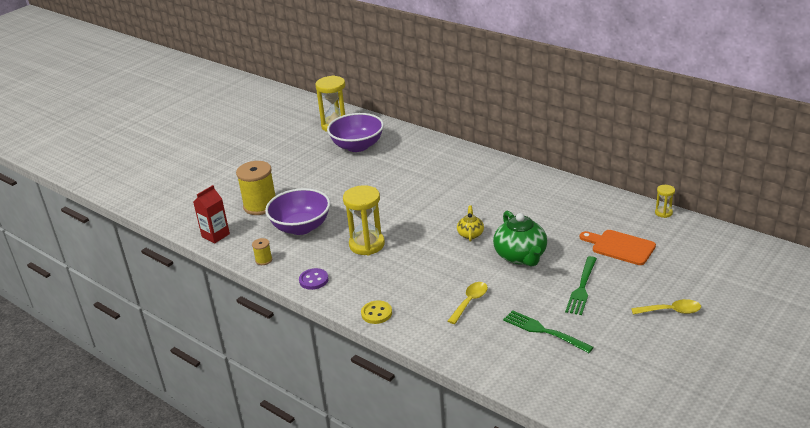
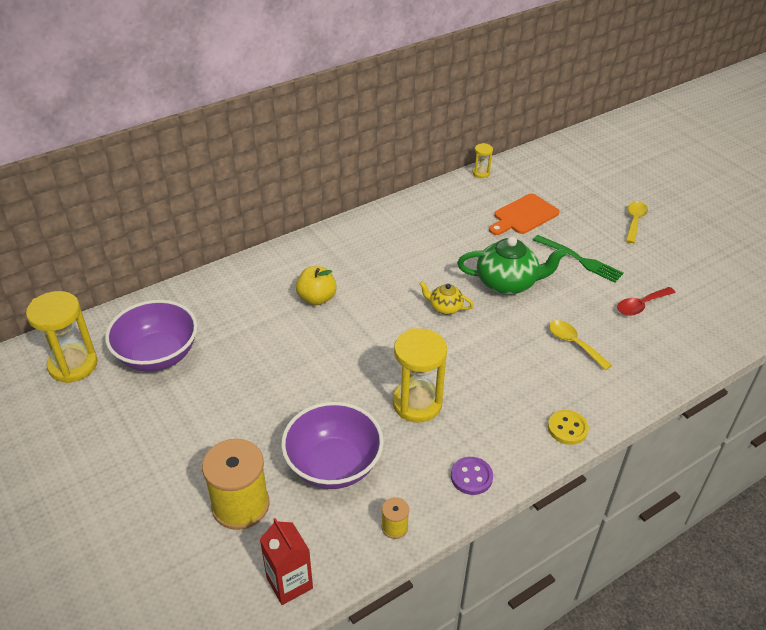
camera: 75 degrees left, 10 degrees up
(443, 182) = (317, 298): none -> yellow apple
(544, 331) = (641, 305): green fork -> red spoon

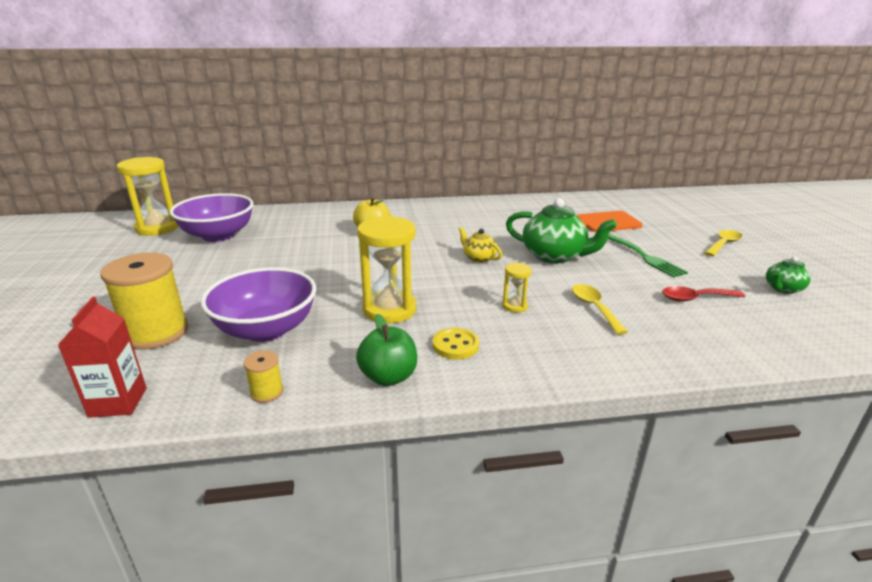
camera: 25 degrees right, 15 degrees down
(471, 477) = (388, 377): purple button -> green apple
(481, 173) = (582, 196): yellow hourglass -> yellow hourglass (514, 306)
(567, 428) = (534, 369): yellow button -> yellow button (455, 345)
(697, 272) = (782, 289): none -> green teapot

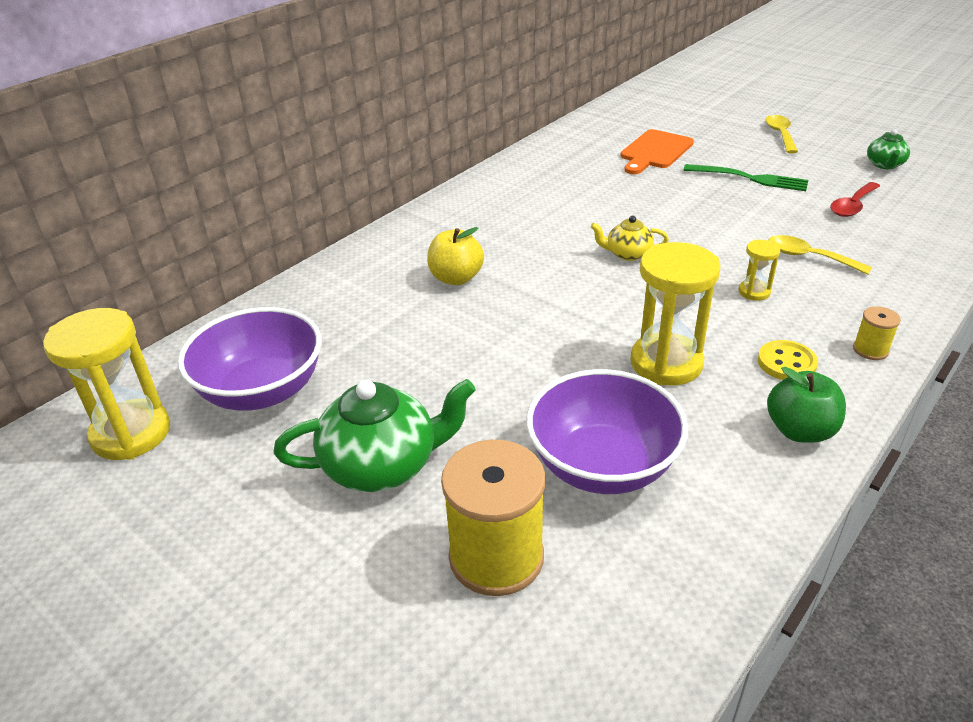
camera: 40 degrees left, 10 degrees up
(118, 402) = (640, 650): red carton -> none
(267, 392) = (743, 523): yellow spool -> yellow spool (870, 350)
(554, 256) = (684, 215): green teapot -> green teapot (382, 465)

